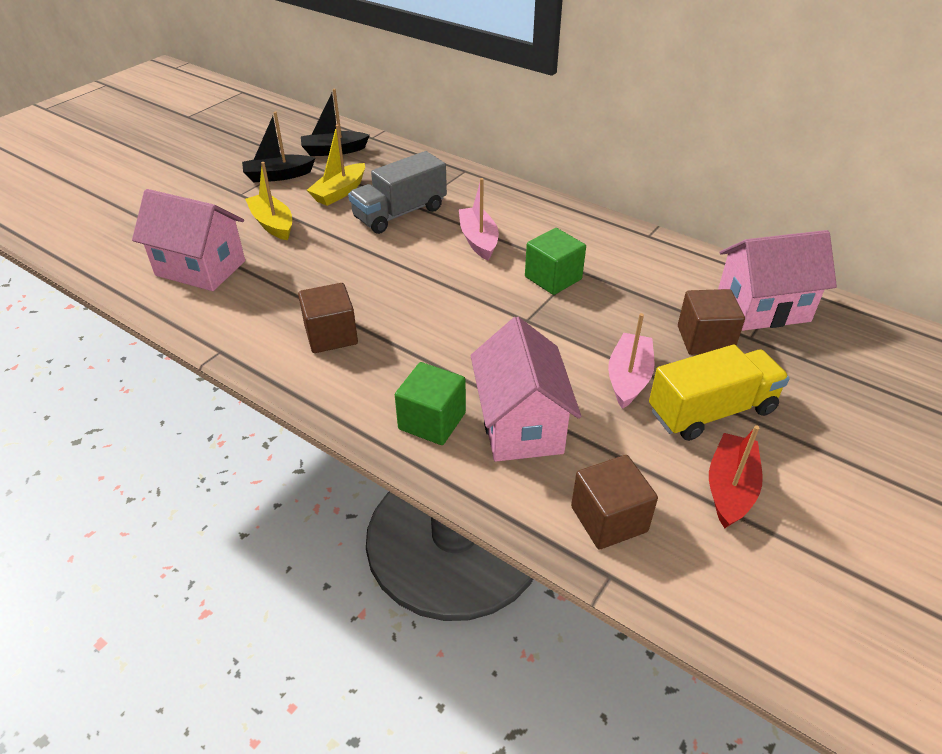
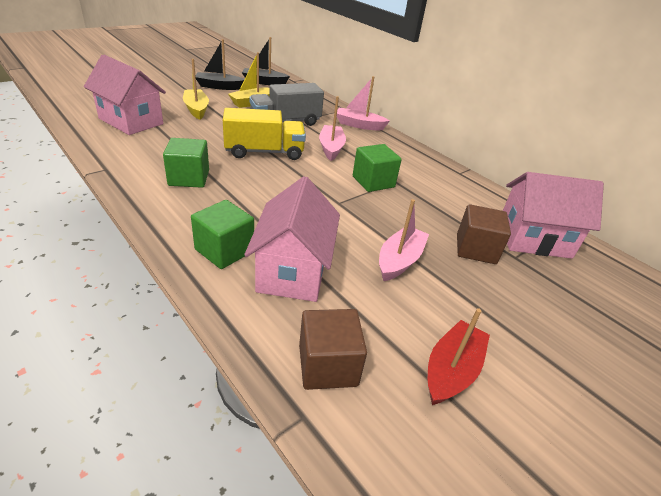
camera: 10 degrees right, 5 degrees down
(331, 335) = (189, 178): brown cube -> green cube
(495, 193) = (359, 125): none -> pink boat
(711, 411) = (460, 303): yellow truck -> yellow truck (264, 152)

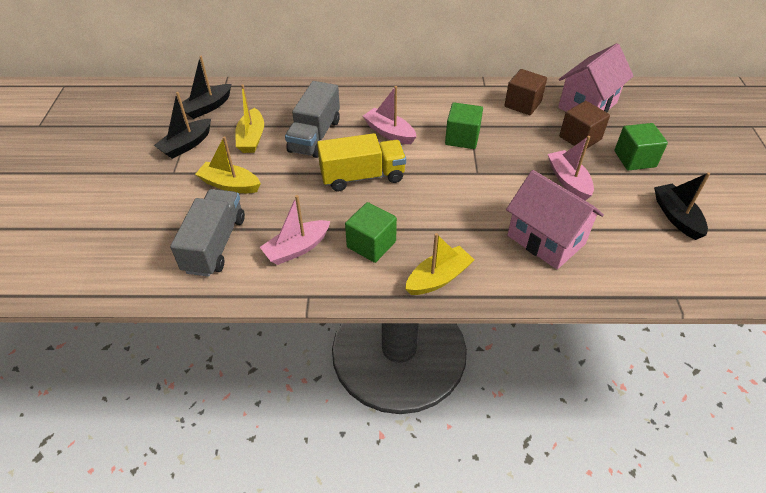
camera: 45 degrees left, 10 degrees up
(131, 121) = (215, 244): pink house -> grey truck
(177, 222) = (438, 278): none -> yellow boat
(224, 250) = (497, 265): green cube -> green cube (634, 159)
(264, 152) = (362, 176): yellow truck -> yellow truck turned 45 degrees clockwise
(328, 365) = (644, 267): brown cube -> brown cube (522, 104)
(359, 125) = (362, 94): pink boat -> pink boat (297, 248)
(451, 370) = (676, 217): red boat -> black boat

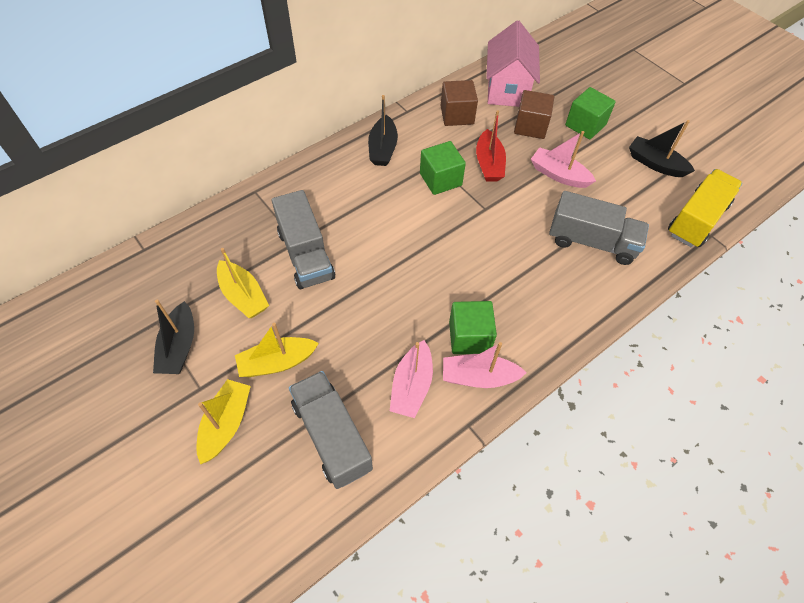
camera: 40 degrees left, 10 degrees up
(207, 107) = (153, 287): black boat -> black boat (383, 148)
(362, 176) = (394, 272): yellow truck -> yellow truck (696, 219)
(389, 132) = (372, 210): pink boat -> pink boat (478, 377)
(438, 278) = (550, 332): yellow boat -> yellow boat (226, 424)
(514, 146) = (489, 164): none -> red boat
(546, 240) = (591, 242): pink house -> grey truck

